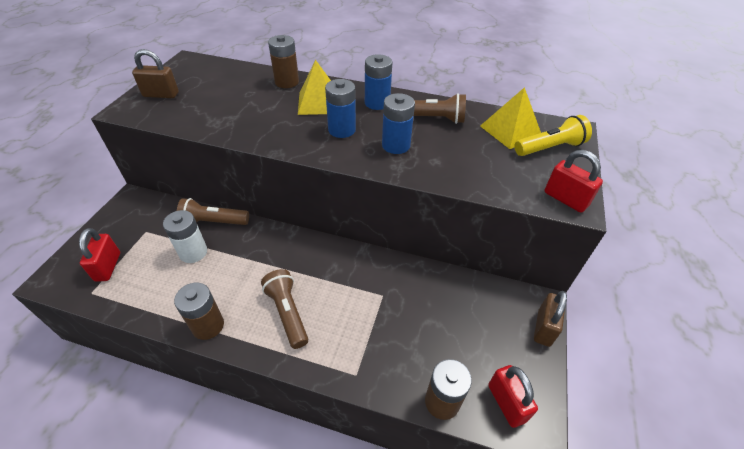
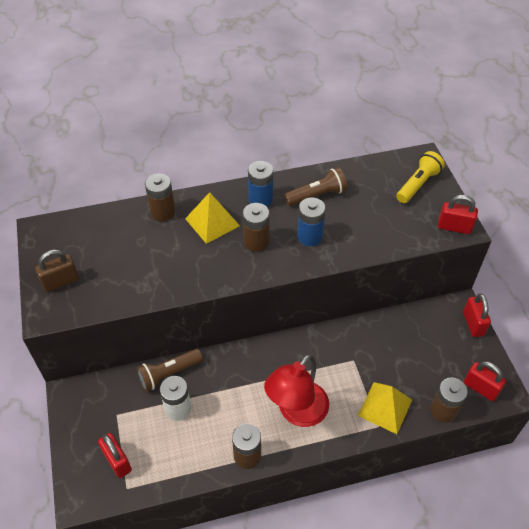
camera: 30 degrees left, 5 degrees up
(287, 313) = (297, 412): brown flashlight -> red lamp
(342, 130) = (256, 242): blue battery -> brown battery
(510, 130) = (381, 180): yellow pyramid -> yellow pyramid (385, 407)
(544, 328) = (473, 323): brown padlock -> red padlock

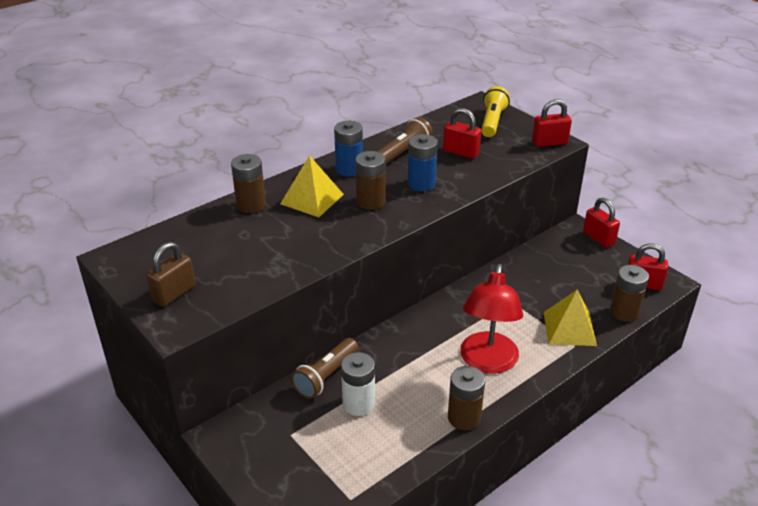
camera: 25 degrees left, 15 degrees down
(117, 461) = (321, 477): red padlock -> red padlock (461, 152)

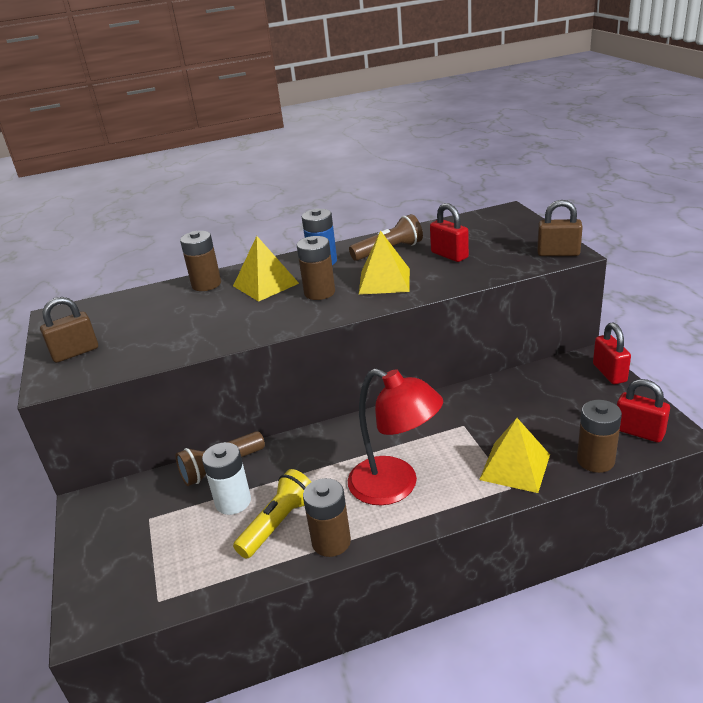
camera: 25 degrees right, 5 degrees down
(421, 184) = (384, 281): blue battery -> yellow pyramid
(487, 362) = (395, 486): red lamp -> red lamp turned 90 degrees counterclockwise
(492, 122) = (506, 229): yellow flashlight -> yellow flashlight (278, 523)
(549, 142) = (558, 253): red padlock -> brown padlock

